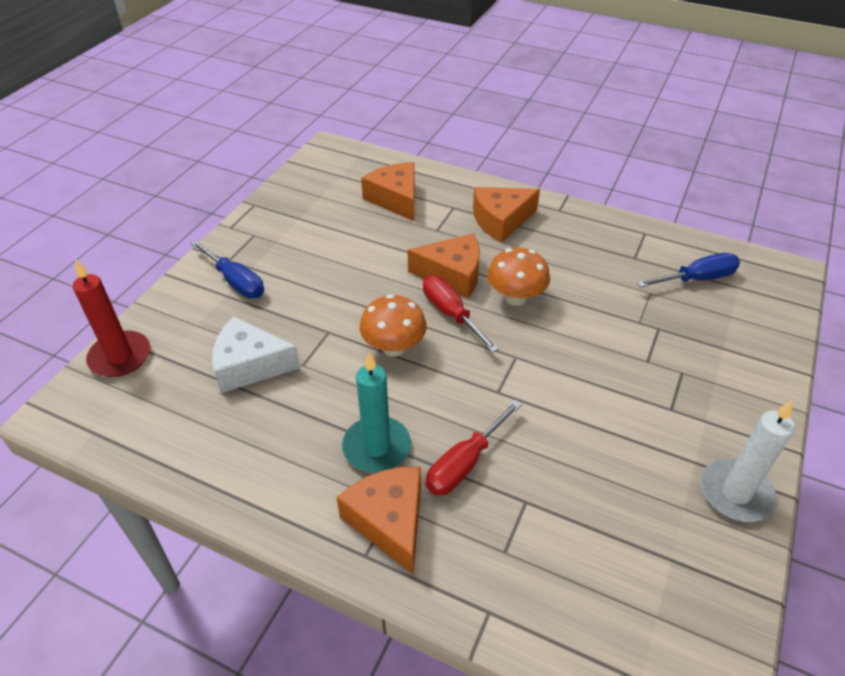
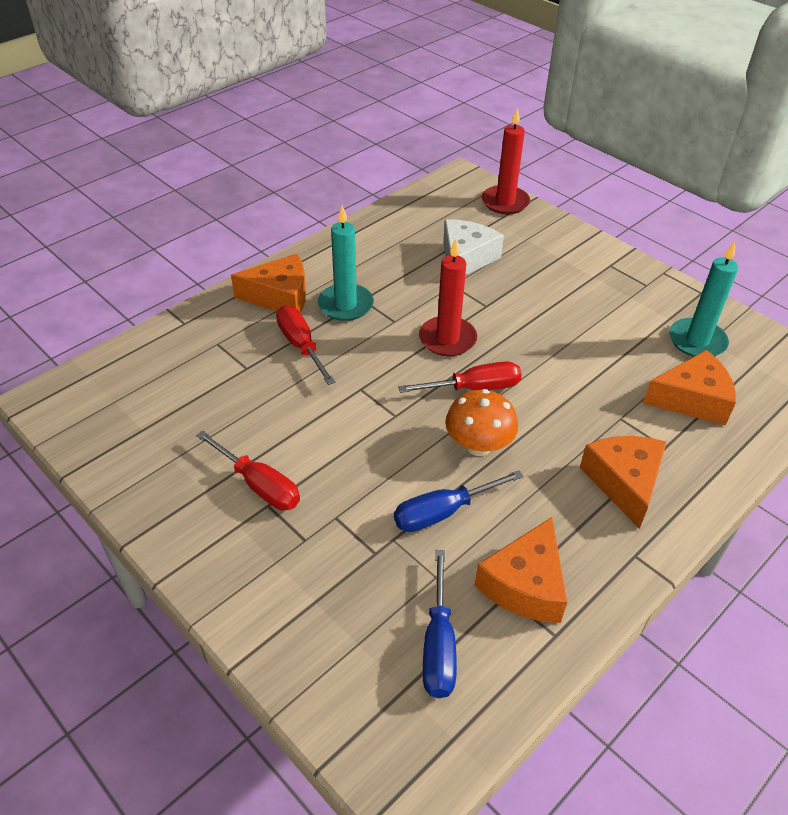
camera: 110 degrees right, 0 degrees up
(235, 281) = (576, 265): blue screwdriver -> blue screwdriver (443, 512)
(323, 202) = (697, 341): none -> turquoise candle
(394, 347) = (447, 339): orange mushroom -> red candle
(452, 274) = (535, 407): orange cheese -> orange cheese (525, 584)
(658, 424) = (258, 485): none -> red screwdriver
(735, 493) = (158, 502): white candle -> none

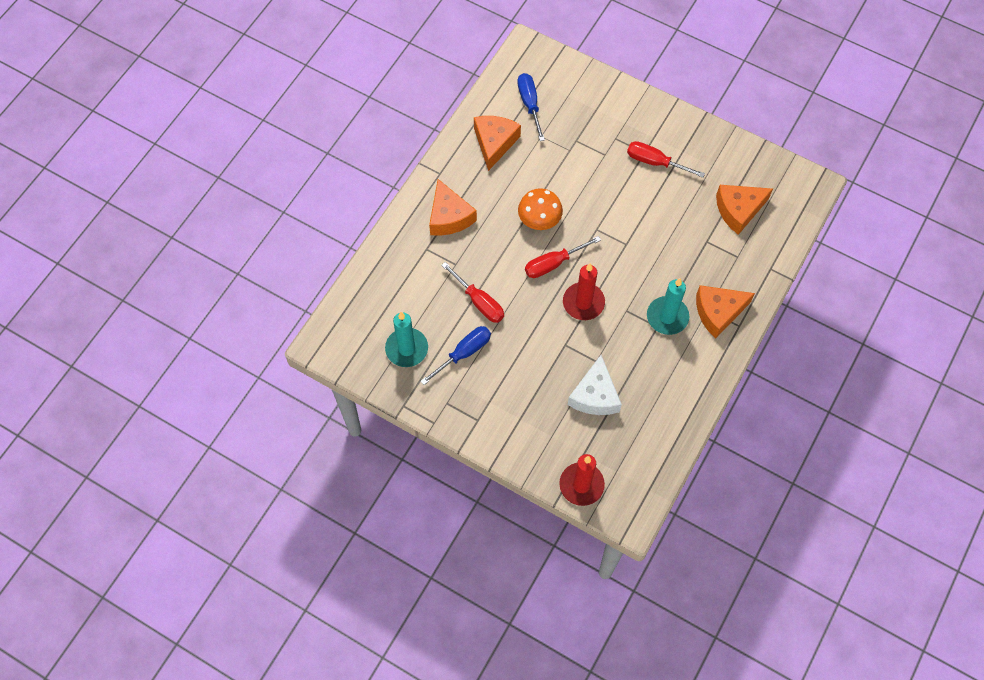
camera: 165 degrees right, 20 degrees up
(301, 346) = (680, 269): red screwdriver -> red screwdriver (479, 301)
(443, 512) = (547, 172): blue screwdriver -> blue screwdriver (463, 353)
(692, 399) = (410, 292): orange cheese -> orange cheese (738, 210)

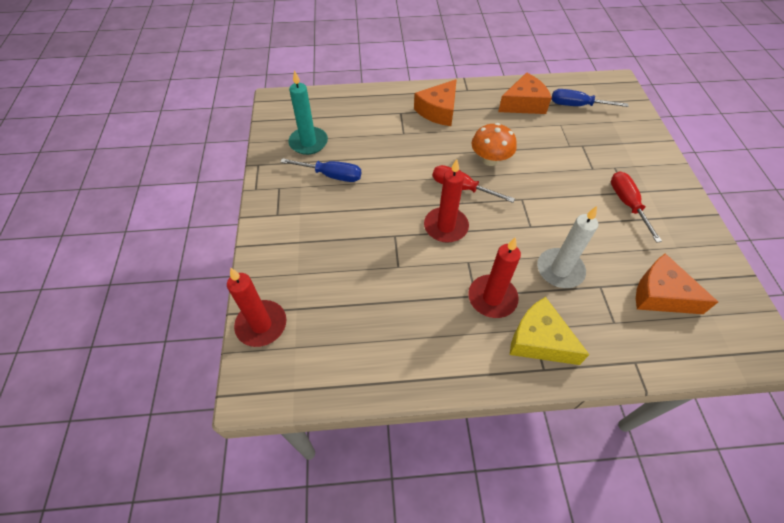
camera: 55 degrees right, 10 degrees down
(479, 301) = (384, 161): red screwdriver -> none
(530, 104) = (577, 105): blue screwdriver -> blue screwdriver turned 120 degrees counterclockwise
(595, 395) = (363, 284): white cheese -> none
(667, 317) = (492, 298): turquoise candle -> red candle
(676, 255) = (560, 270): none -> white candle
(718, 312) = (539, 340): orange cheese -> yellow cheese

